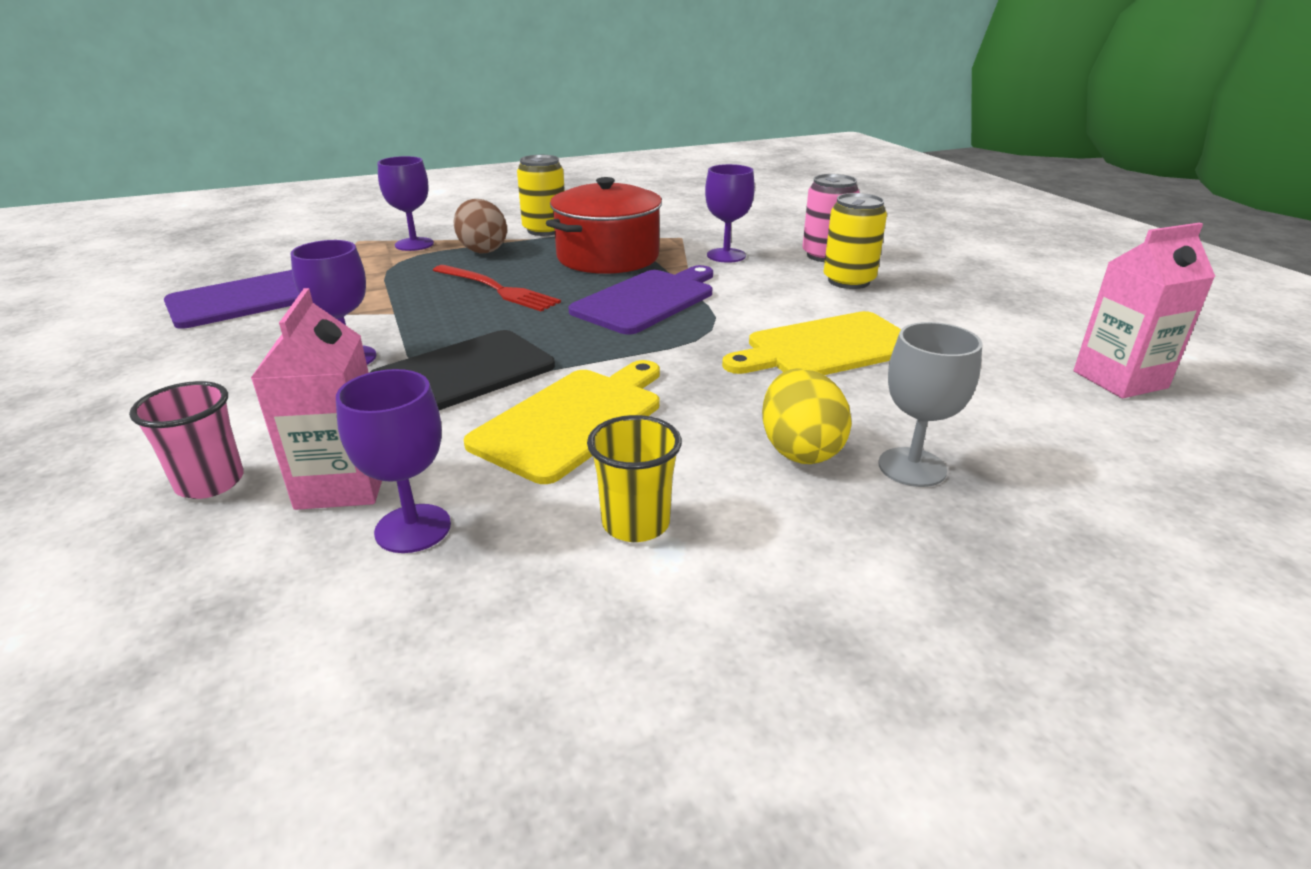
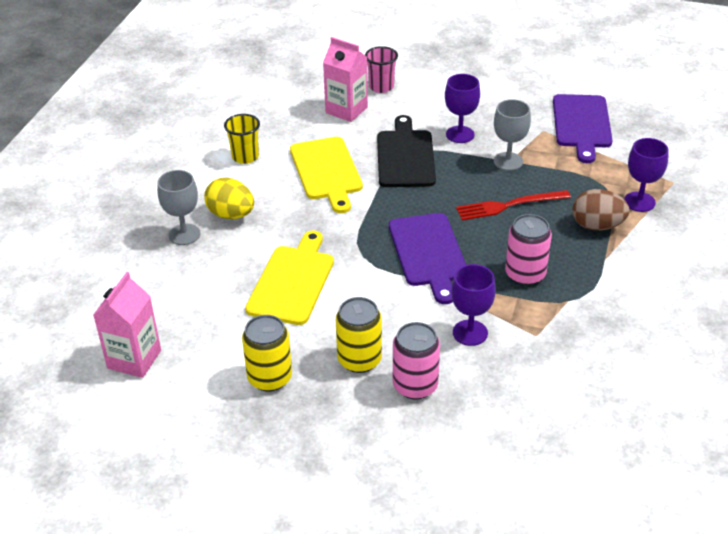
camera: 130 degrees right, 10 degrees up
(396, 312) = (508, 161): none -> grey goblet
(413, 528) = (301, 116): purple goblet -> none
(544, 230) = (621, 272): yellow can -> yellow can (270, 378)
(608, 257) = (525, 274): red pot -> pink can

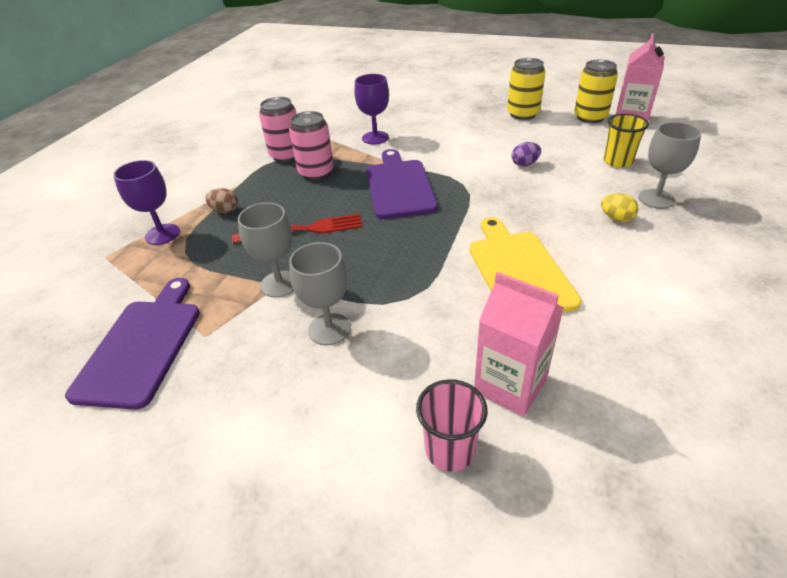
camera: 175 degrees left, 0 degrees up
(231, 215) = (616, 218): yellow egg -> yellow egg, size x0.58
(245, 157) = (642, 293): yellow cup -> yellow cup (617, 161)
(292, 281) = (524, 164): yellow cutting board -> purple egg
(359, 360) = (459, 123): yellow can -> yellow can (590, 117)
(405, 156) = (413, 293): black cutting board -> none
(415, 385) = (420, 113): pink can -> pink can (286, 155)
(460, 134) = (329, 329): purple goblet -> grey goblet
(597, 226) = (225, 211): brown egg -> brown egg, size x0.58

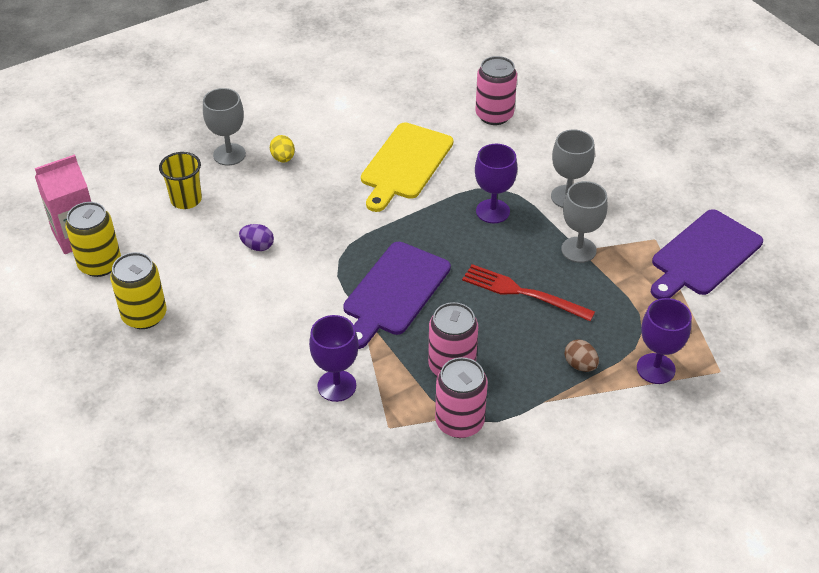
camera: 145 degrees left, 5 degrees up
(389, 274) = (492, 211): none -> purple goblet
(450, 450) = (554, 109): pink cup -> none
(510, 385) = (494, 115): pink carton -> pink can

